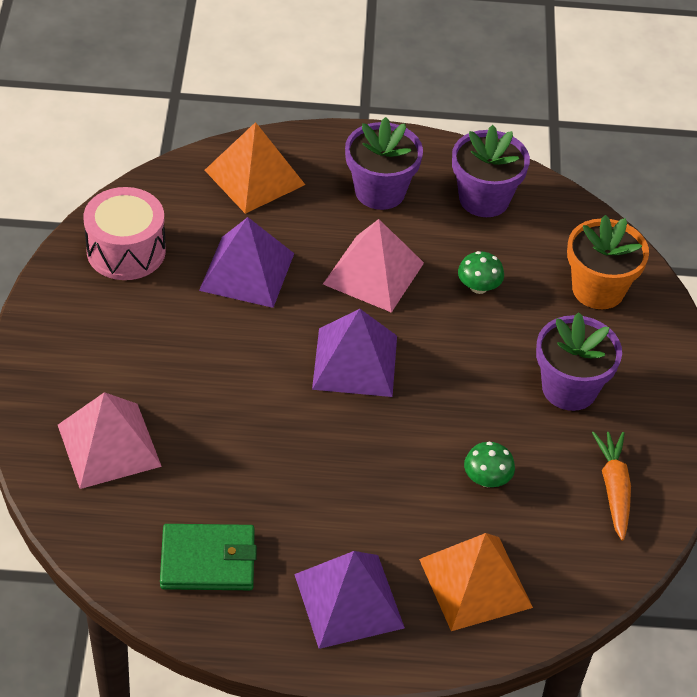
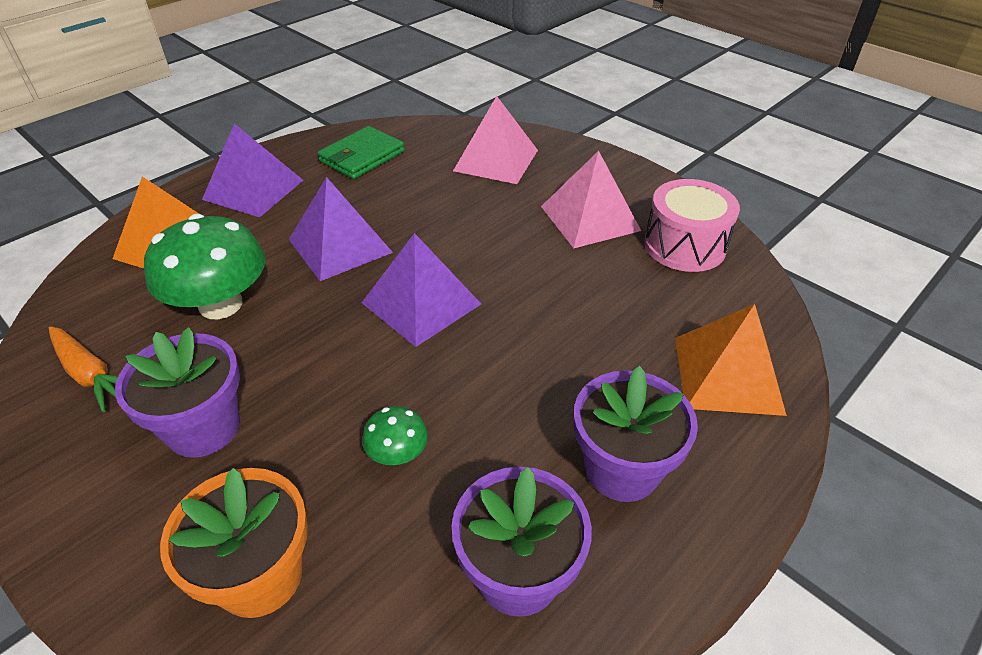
camera: 135 degrees right, 5 degrees down
(247, 271) = (594, 298): purple pyramid -> purple pyramid (340, 245)
(373, 273) = (506, 380): pink pyramid -> pink pyramid (590, 218)
(487, 479) = (220, 304): green mushroom -> green mushroom, size x2.11

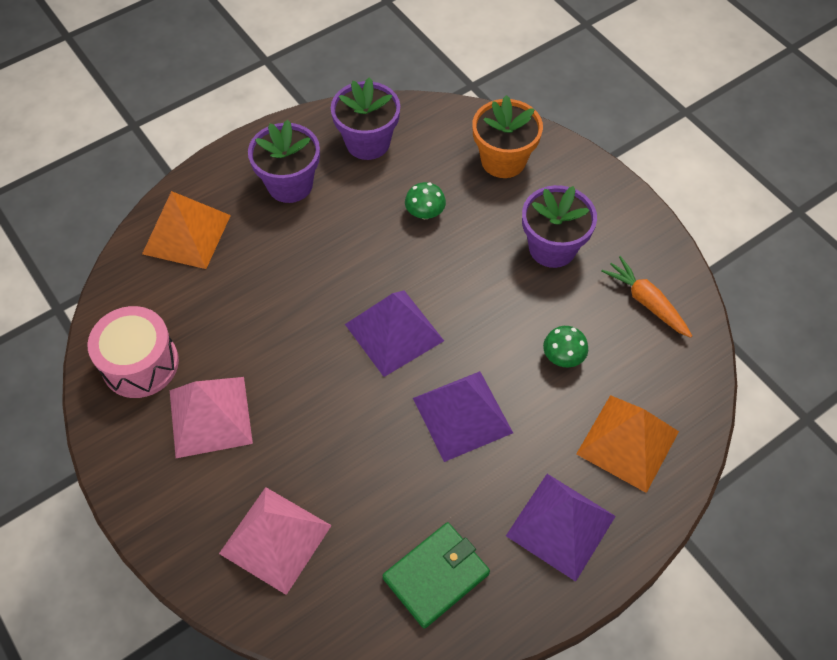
camera: 170 degrees left, 15 degrees up
(220, 304) = (563, 356): green mushroom -> green mushroom, size x0.47

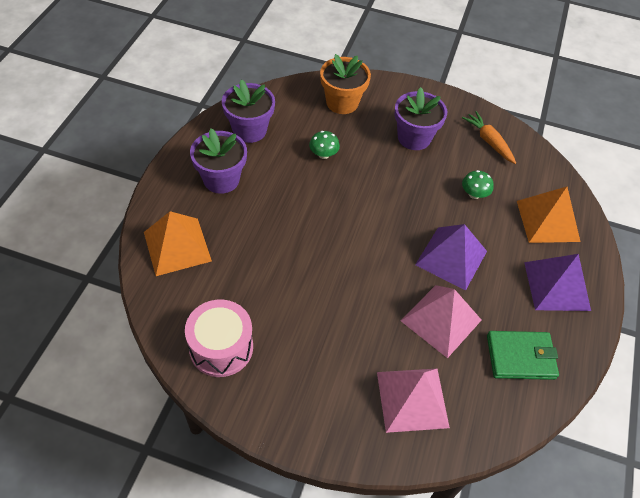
camera: 40 degrees left, 5 degrees down
(210, 416) = (301, 351): pink pyramid -> pink pyramid (441, 320)
(394, 332) = (369, 233): purple pyramid -> none
(436, 575) = (520, 357): green wallet -> green wallet turned 75 degrees clockwise
(646, 302) = (489, 141): orange carrot -> orange carrot turned 45 degrees clockwise

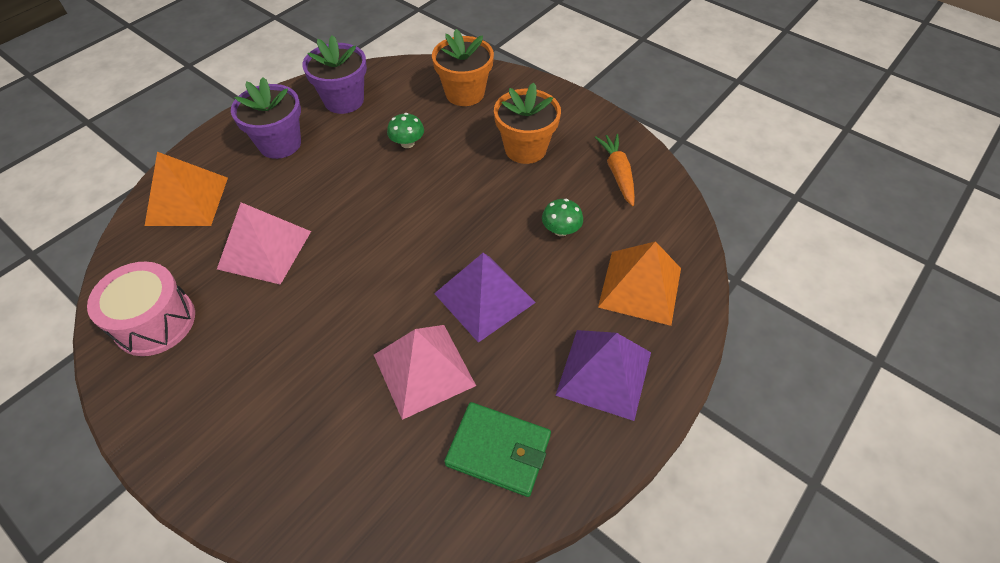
camera: 25 degrees right, 0 degrees up
(412, 399) = (325, 457): pink pyramid -> pink pyramid (264, 250)
(414, 138) = (525, 149): purple flower pot -> orange flower pot

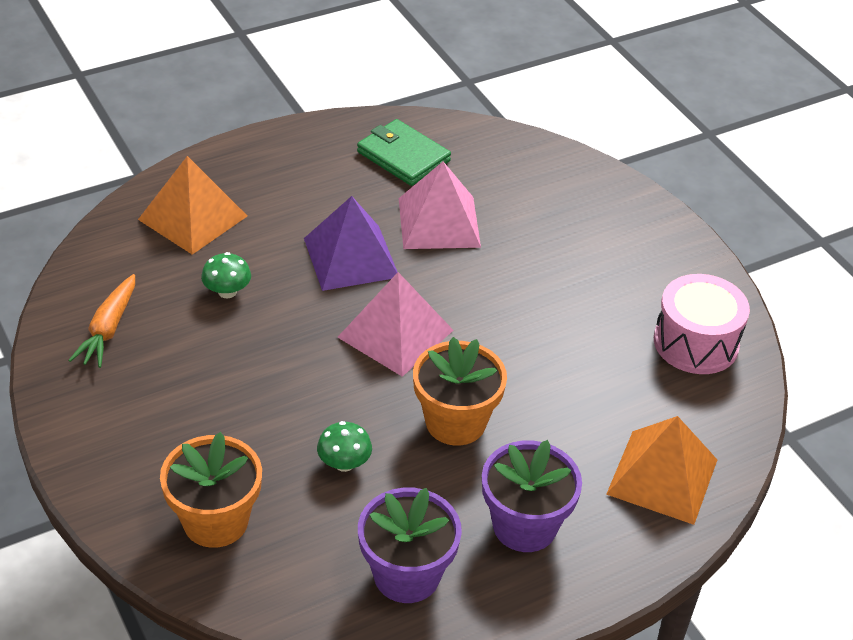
camera: 160 degrees left, 10 degrees down
(264, 250) = (570, 380): pink pyramid -> pink pyramid (395, 333)
(525, 149) = (193, 400): orange flower pot -> orange flower pot (455, 422)
(604, 373) = (282, 172): purple pyramid -> none

